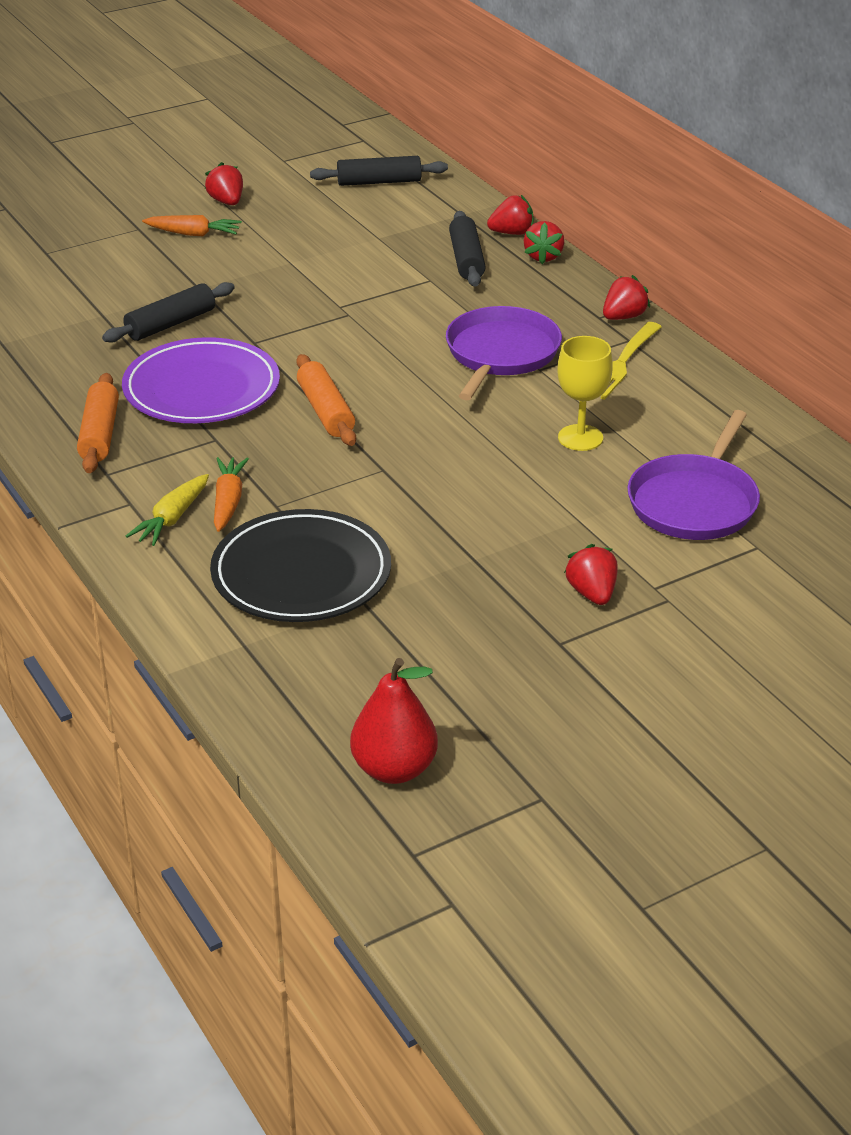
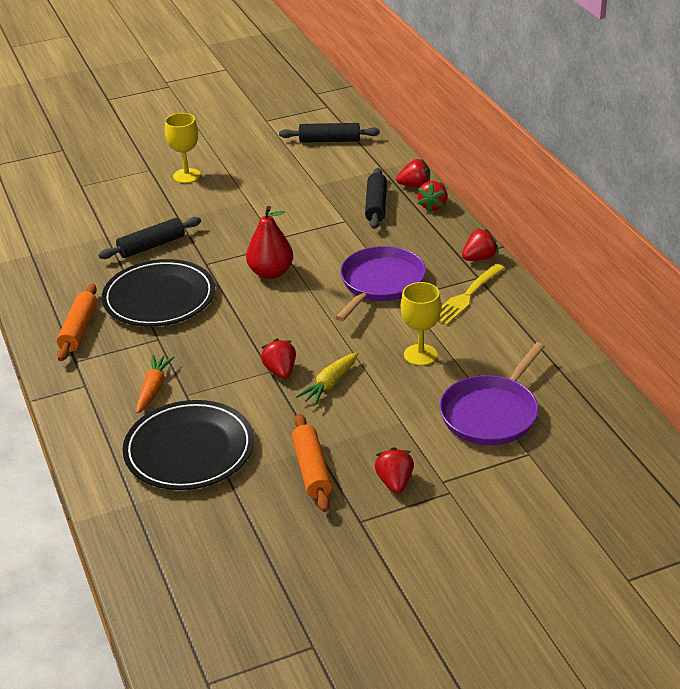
camera: 10 degrees right, 0 degrees up
(172, 518) = (111, 399): yellow carrot -> yellow carrot (330, 384)
(193, 234) = (186, 176): orange carrot -> yellow goblet
(201, 388) = (159, 298): purple plate -> black plate
(227, 202) = (217, 151): red strawberry -> red strawberry (280, 371)
(326, 411) = (242, 321): orange rolling pin -> orange rolling pin (312, 470)
(394, 769) = (213, 612): red pear -> red pear (271, 273)

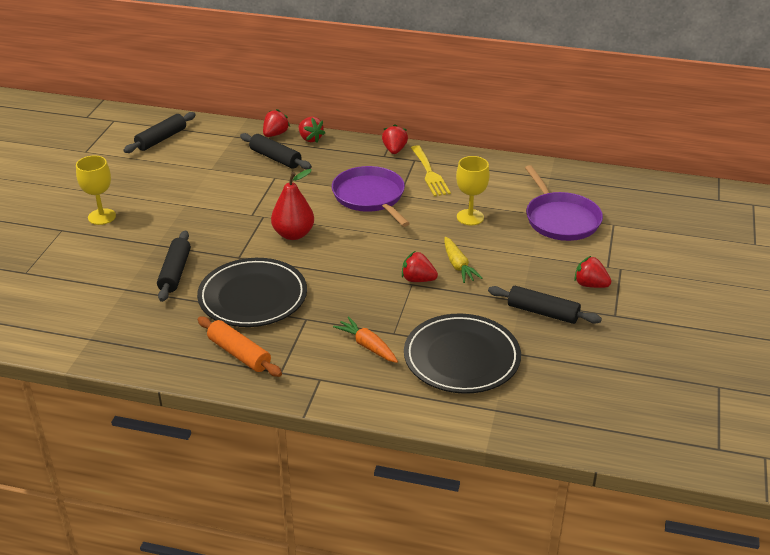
camera: 55 degrees left, 0 degrees up
(312, 470) = (543, 312): orange rolling pin -> black rolling pin

